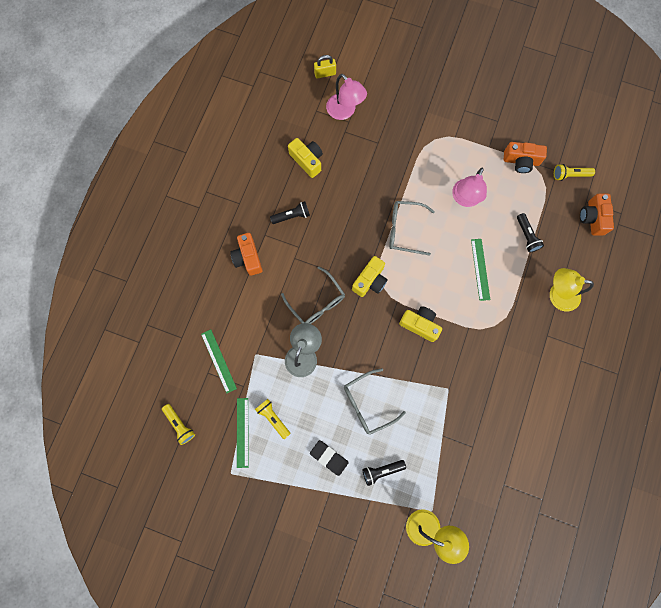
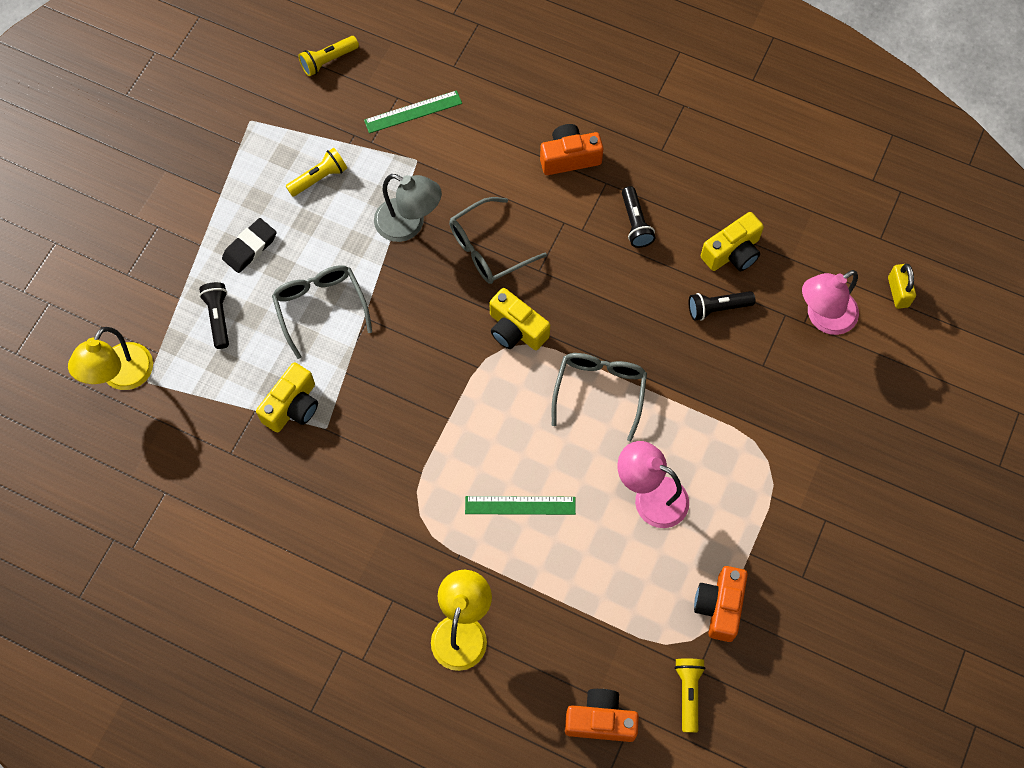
camera: 95 degrees right, 10 degrees down
(242, 432) = (305, 137): green ruler -> none
(420, 324) = (435, 397): yellow camera -> yellow camera (292, 406)
(526, 236) = (574, 594): black flashlight -> black flashlight (717, 308)

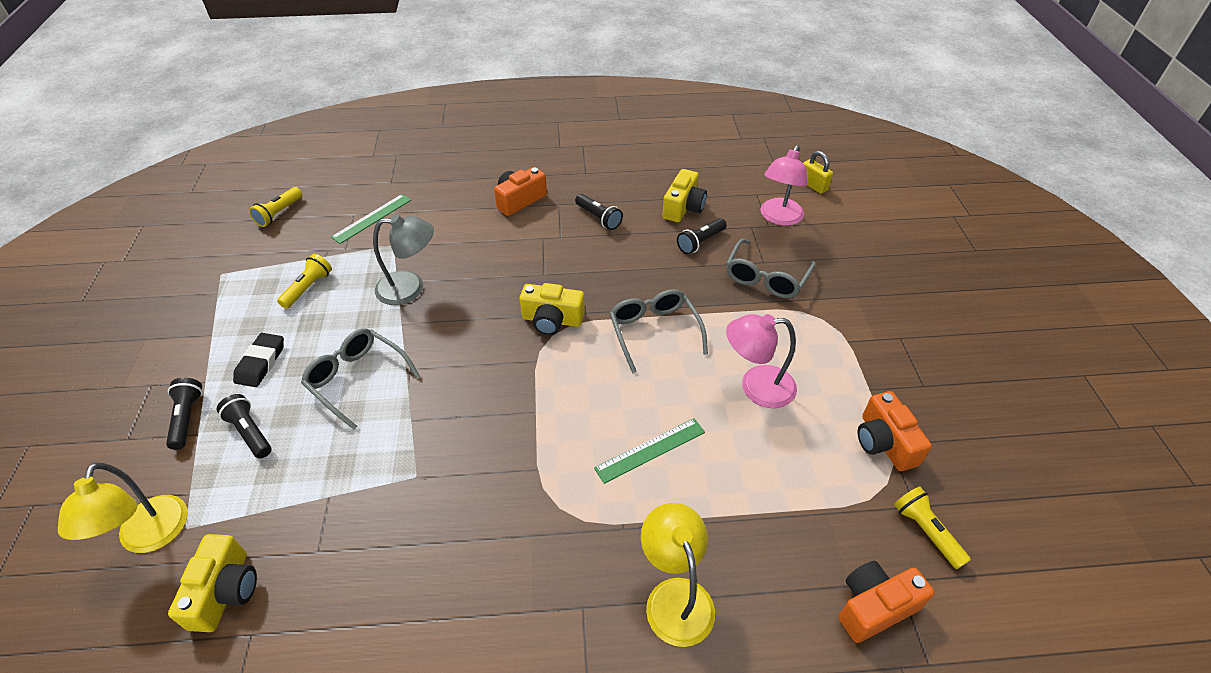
camera: 30 degrees left, 20 degrees down
(176, 277) = (187, 418): none -> black flashlight
(292, 406) = (369, 473): yellow camera -> yellow camera (225, 591)
(488, 249) = (491, 277): grey glasses -> grey glasses (766, 278)

